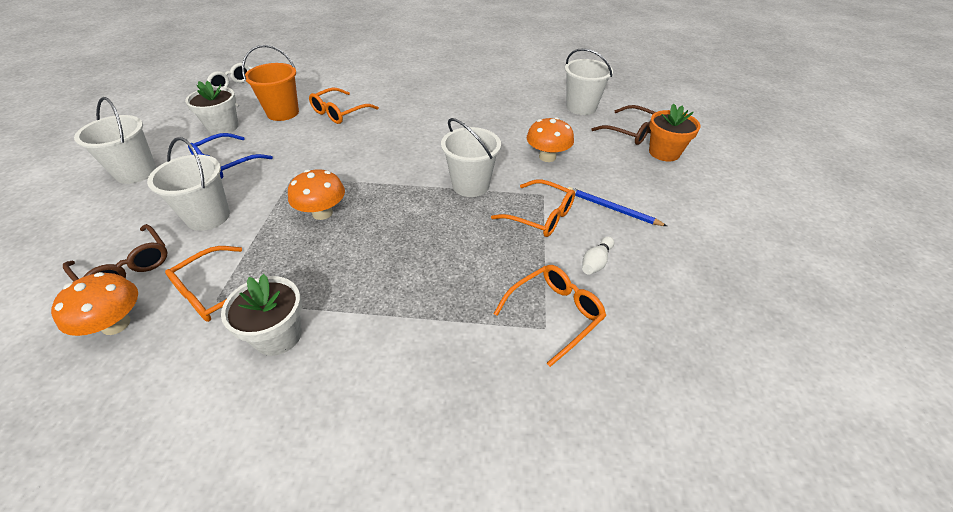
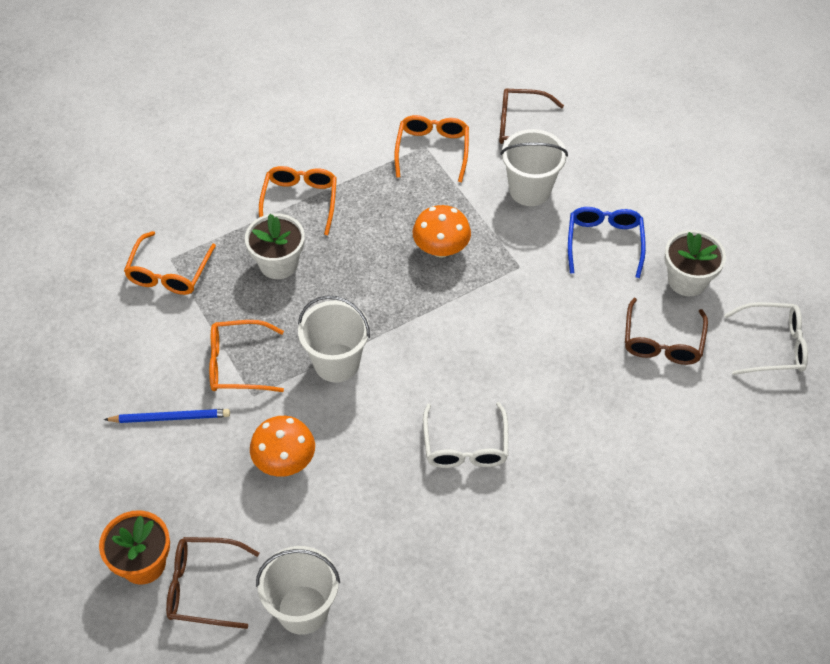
camera: 145 degrees right, 10 degrees up
(116, 324) = (465, 101): orange mushroom -> none
(136, 172) = (664, 186): white bucket -> none
(278, 335) = (353, 152): white flower pot -> white flower pot (278, 263)
(283, 113) = (662, 341): orange bucket -> brown glasses
(339, 112) = (600, 385): orange glasses -> orange glasses (300, 202)
(439, 122) = (465, 446): none -> white glasses
(596, 262) = (157, 340): white bowling pin -> none

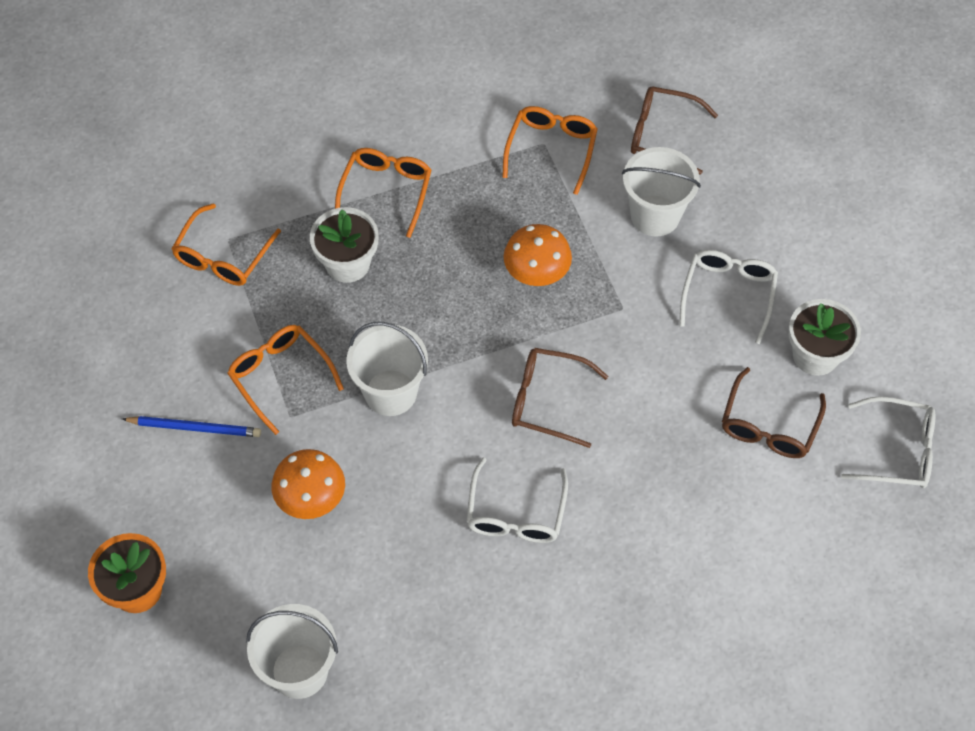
camera: 10 degrees right, 5 degrees up
(203, 587) = (197, 627): brown glasses -> brown glasses (548, 401)
(238, 364) = (280, 377): orange glasses -> orange glasses turned 45 degrees clockwise
(604, 243) = (728, 294): blue glasses -> white glasses

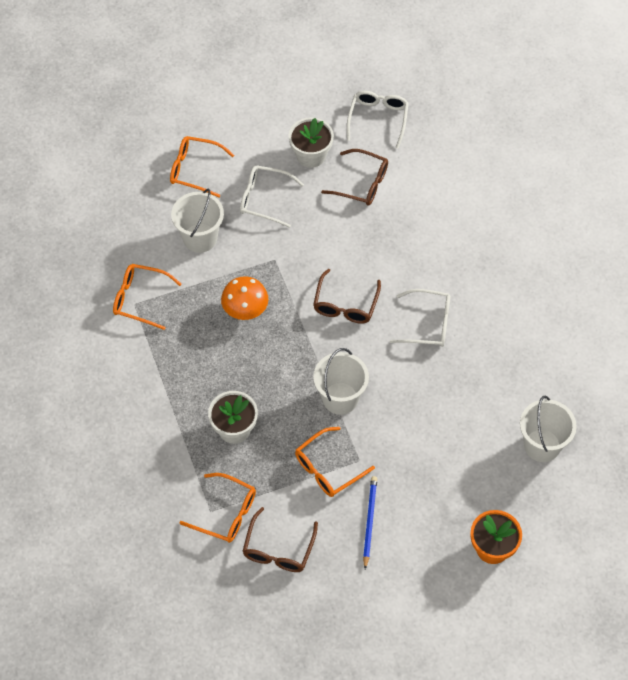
camera: 90 degrees left, 0 degrees up
(311, 498) = (421, 444): orange mushroom -> none
(386, 191) = (172, 405): orange glasses -> orange glasses (195, 170)
(662, 135) = (131, 230): brown glasses -> brown glasses (278, 549)

